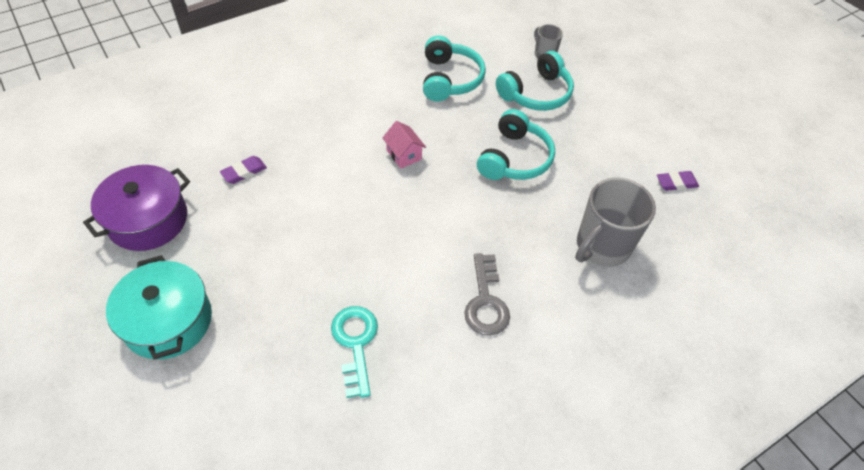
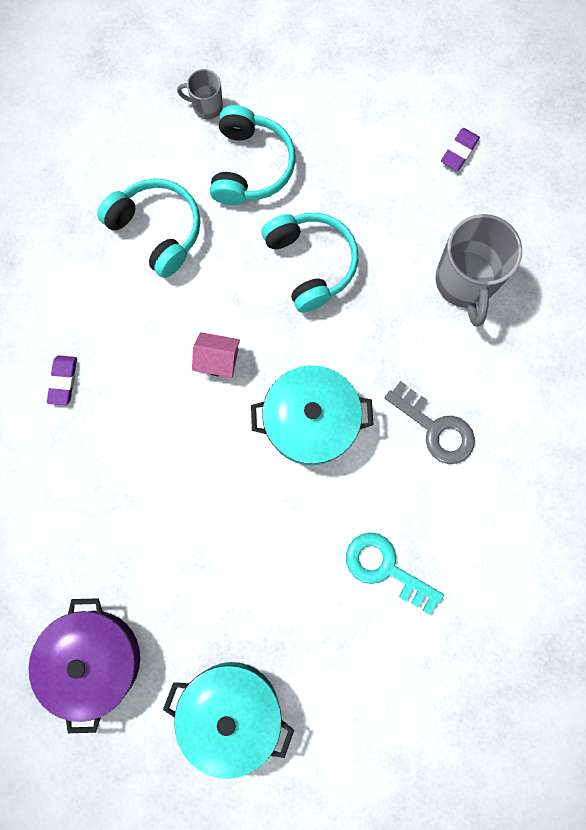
camera: 45 degrees left, 25 degrees up
(244, 172) = (108, 527): purple eraser -> purple eraser (63, 381)
(415, 227) = (311, 421): none -> turquoise pot

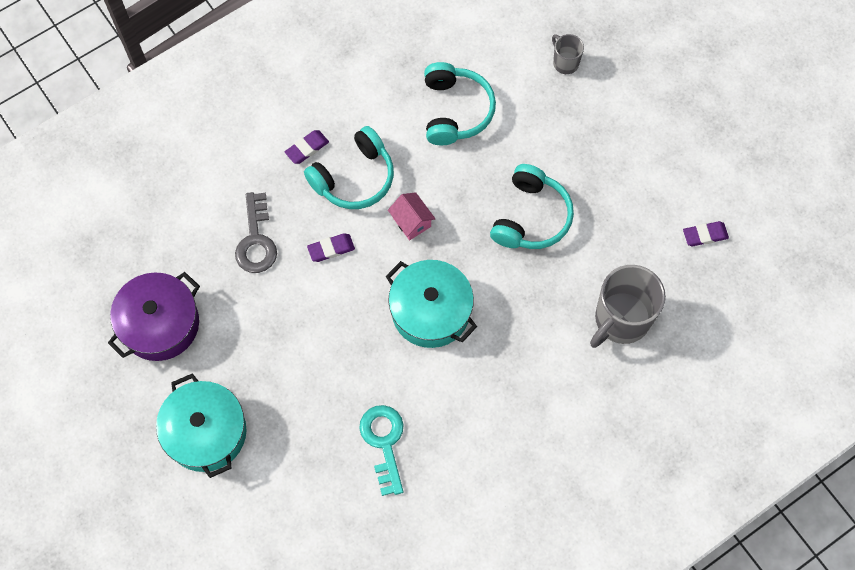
camera: 45 degrees right, 10 degrees down
(174, 448) = (331, 249): none -> purple eraser
(250, 166) = (555, 123): turquoise headphones -> turquoise headphones (354, 178)
(436, 428) = (505, 390): grey key -> grey key (256, 240)

